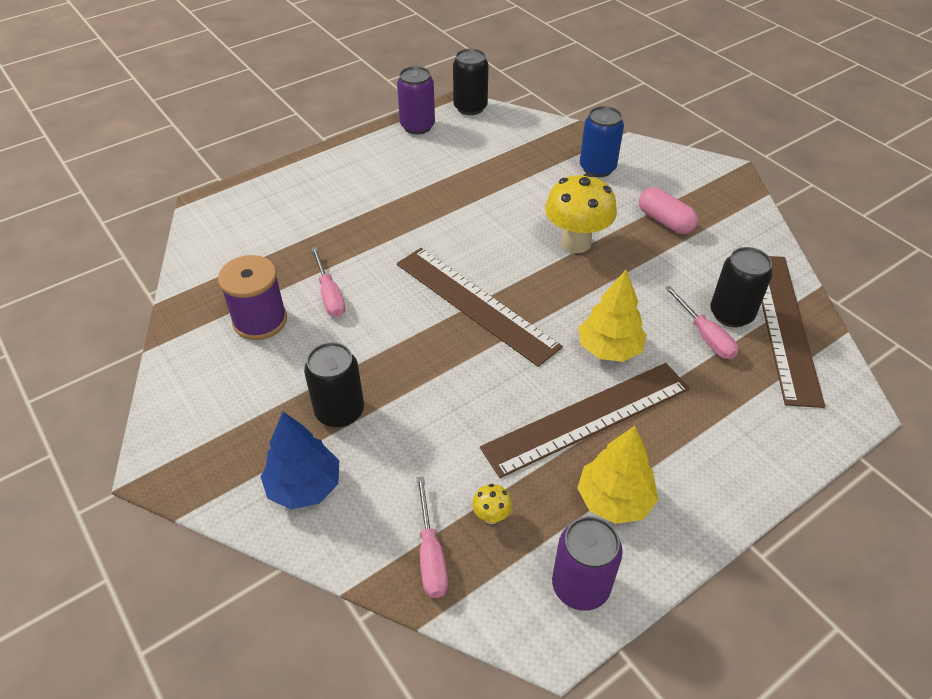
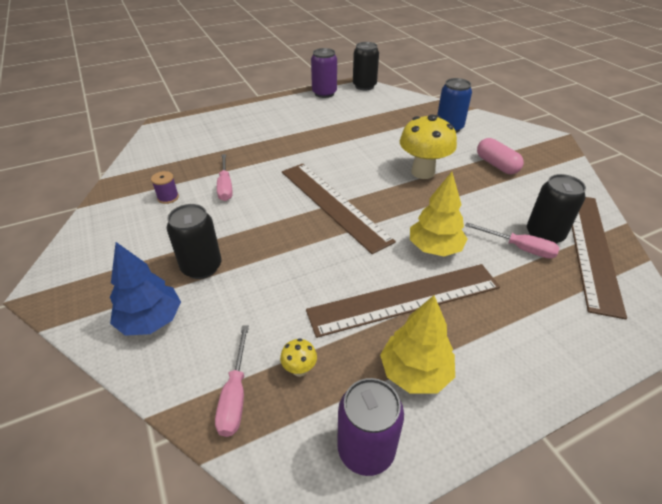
camera: 10 degrees right, 5 degrees down
(260, 320) = (168, 197): purple spool -> purple spool, size x0.50
(705, 336) = (519, 248): pink screwdriver -> pink screwdriver turned 45 degrees counterclockwise

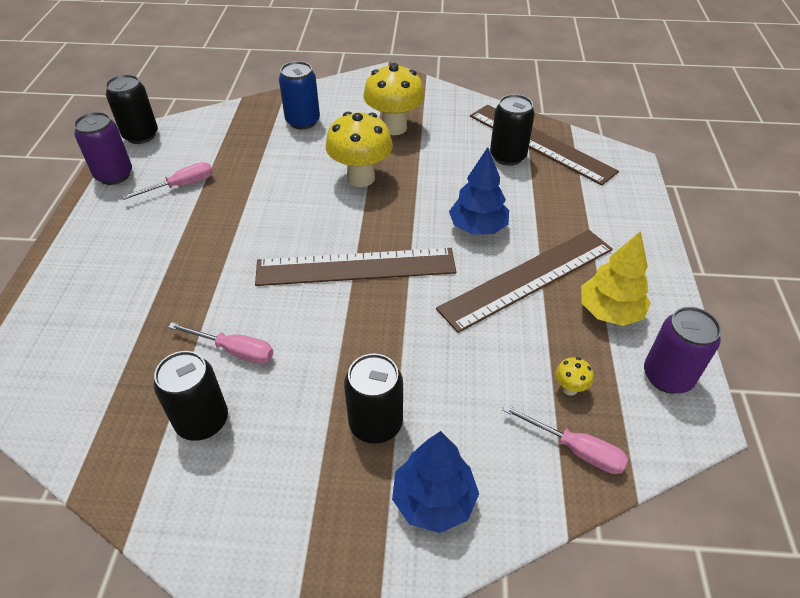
camera: 60 degrees left, 5 degrees up
(168, 197) = (202, 421): purple spool -> black can
(405, 299) = (527, 278): brown ruler -> brown ruler turned 45 degrees clockwise
(434, 248) = (478, 228): yellow tree -> blue tree
(496, 165) = (394, 127): pink capsule -> yellow mushroom
(519, 248) = (513, 179): pink screwdriver -> pink screwdriver (181, 186)

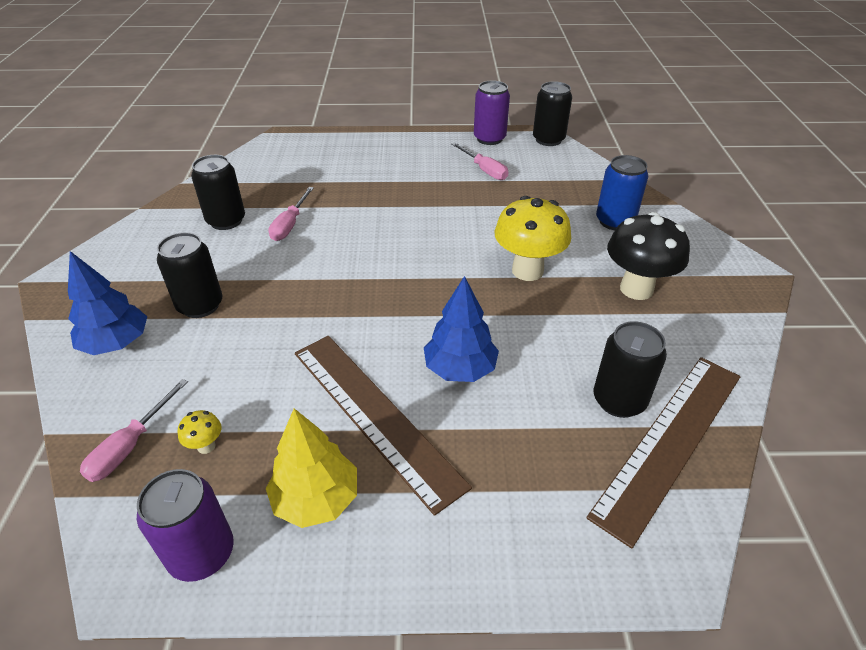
camera: 85 degrees right, 5 degrees down
(356, 267) = (387, 279): brown ruler -> none
(394, 127) = (636, 289): yellow mushroom -> black mushroom

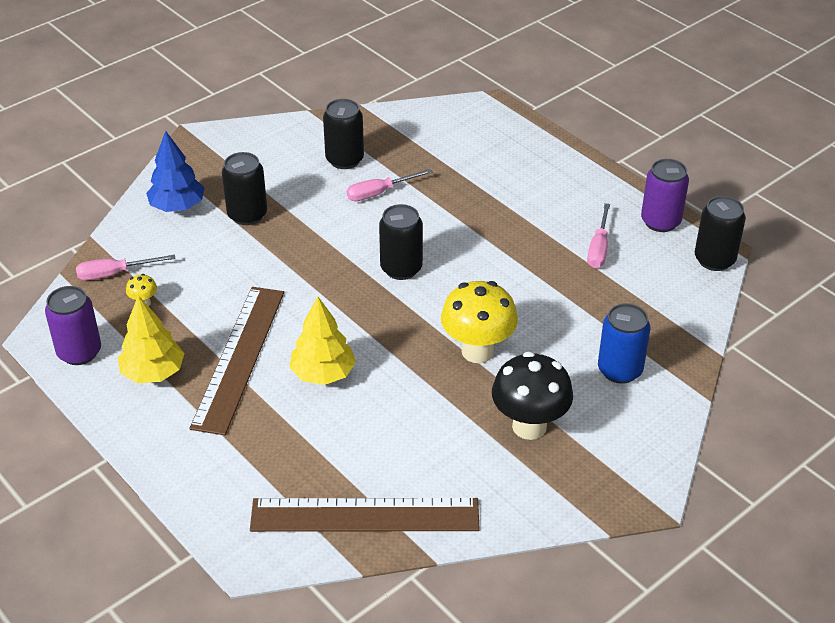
camera: 50 degrees right, 0 degrees up
(460, 369) = (323, 374): blue tree -> yellow tree
(619, 400) = (379, 471): black can -> black can (401, 268)

